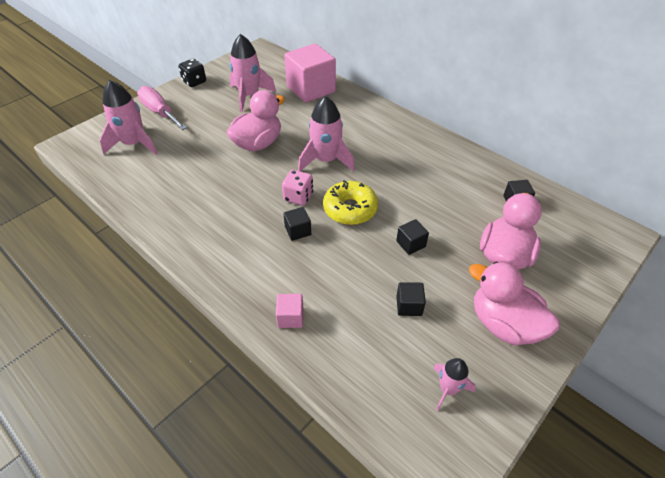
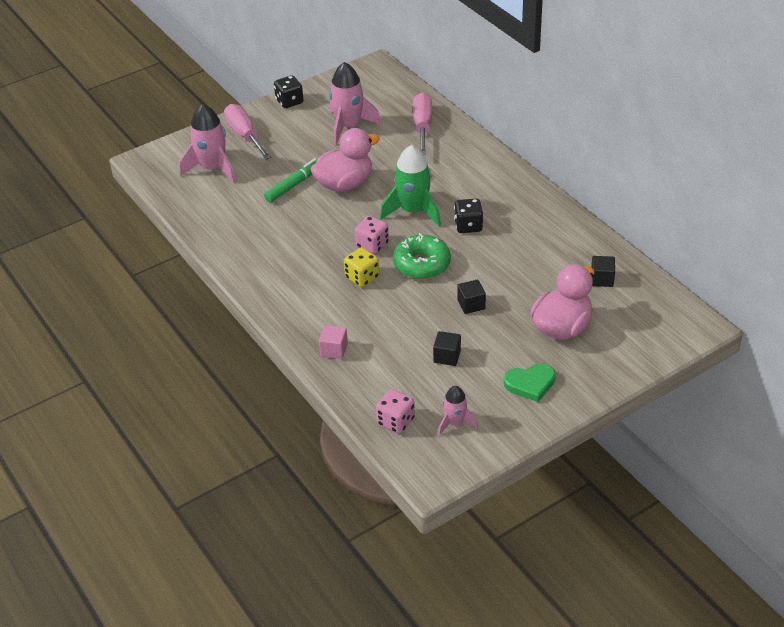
camera: 15 degrees right, 5 degrees down
(212, 150) = (294, 185): none -> green marker
(298, 231) = (362, 277): black cube -> yellow dice
(311, 89) = (422, 126): pink cube -> pink screwdriver
(326, 160) = (413, 211): pink rocket -> green rocket
(350, 209) = (422, 264): yellow donut -> green donut
(379, 168) = (468, 226): none -> black dice
(383, 400) = (396, 421): none -> pink dice
(504, 324) = (530, 384): pink duck -> green heart

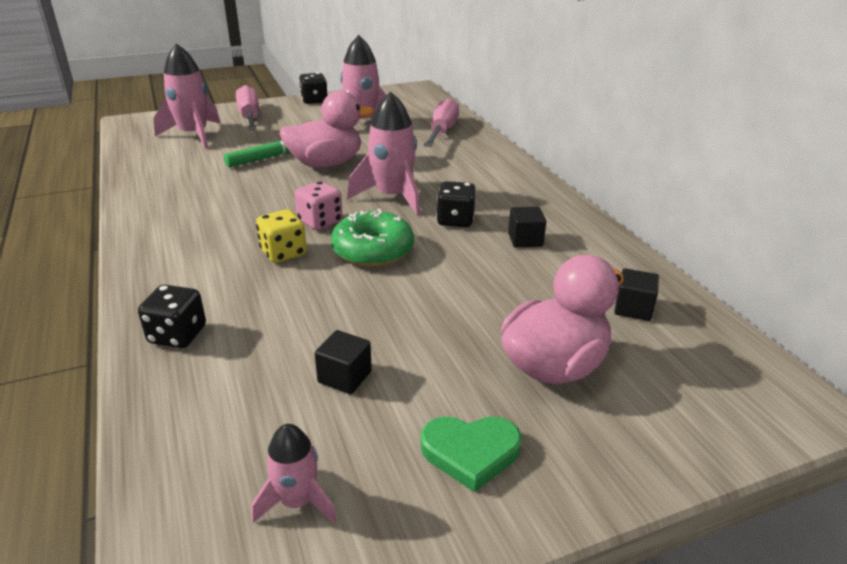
camera: 10 degrees right, 10 degrees down
(334, 350) = (177, 335): pink cube -> black dice
(396, 421) = (191, 475): pink dice -> none
(413, 211) = (392, 197): green rocket -> pink rocket
(471, 304) = (419, 309): black cube -> black cube (525, 240)

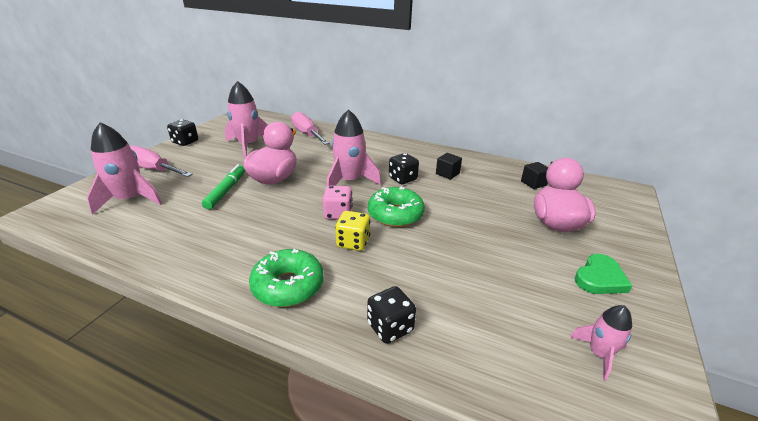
camera: 45 degrees left, 0 degrees up
(173, 256) = (288, 285): none -> green donut
(344, 377) = (505, 284): black cube -> none

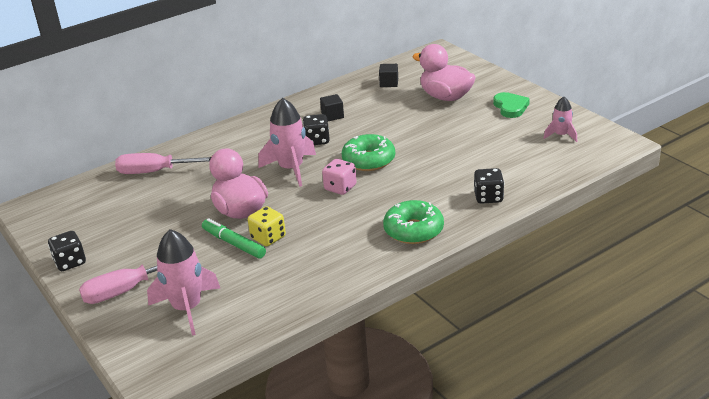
camera: 55 degrees left, 0 degrees up
(248, 145) = (137, 216): pink rocket -> none
(353, 242) = (387, 190): yellow dice -> yellow dice (268, 238)

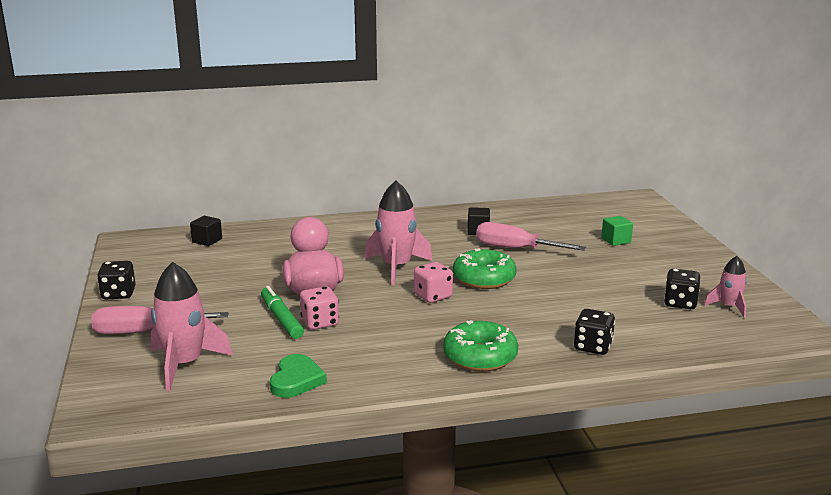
camera: 20 degrees right, 10 degrees down
(154, 172) = (263, 238): pink screwdriver -> pink screwdriver (515, 249)
(268, 238) = (320, 322): yellow dice -> pink dice
(317, 140) = (444, 248): black dice -> black dice (680, 303)
(389, 83) = (562, 215): black cube -> black cube (207, 240)
(446, 97) = (616, 240): pink duck -> green cube
(510, 107) = (685, 266): green heart -> green heart (296, 380)

